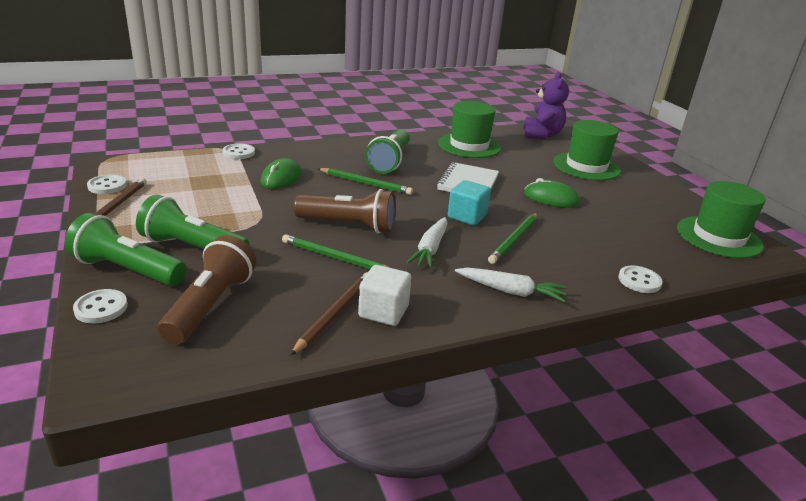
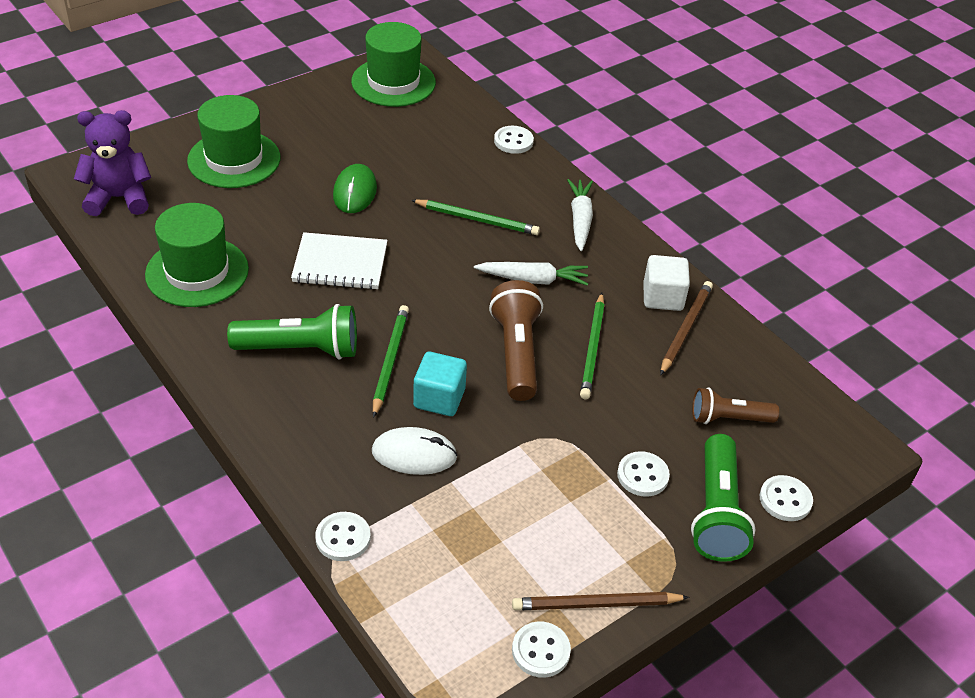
camera: 105 degrees left, 15 degrees up
(192, 248) = (642, 475): green flashlight -> white button
(211, 305) = (728, 418): brown flashlight -> brown flashlight, size x0.65
(281, 178) = (414, 454): green mouse -> white mouse
(334, 313) = (685, 328): brown pencil -> brown pencil turned 105 degrees clockwise
(467, 216) = (440, 258): turquoise cube -> turquoise cube (439, 398)

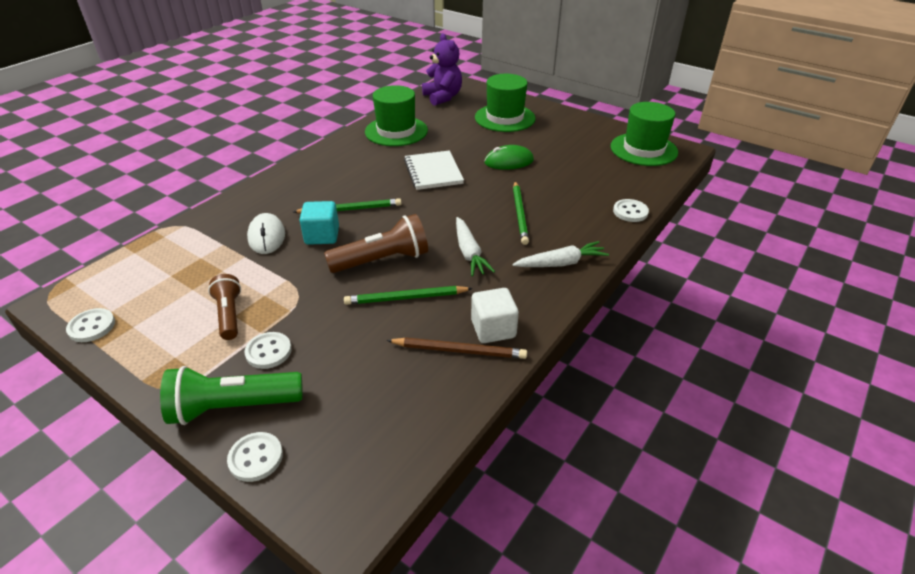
camera: 75 degrees right, 5 degrees down
(300, 349) = (347, 176): green flashlight -> none
(343, 538) = (191, 225): white button -> none
(596, 604) = (132, 347): brown pencil -> none
(728, 418) = (352, 399): brown flashlight -> brown flashlight (229, 315)

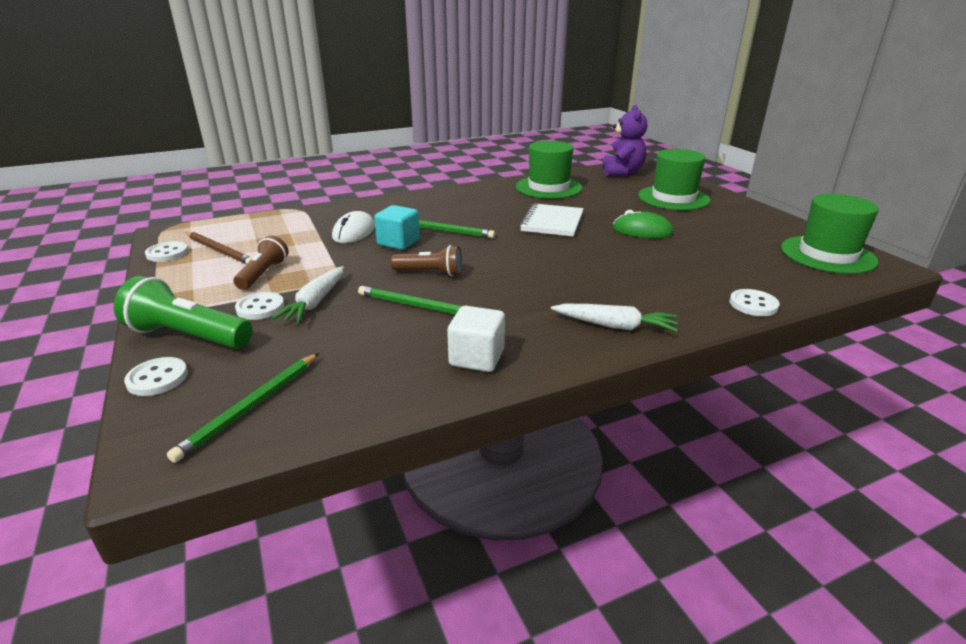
camera: 30 degrees right, 10 degrees down
(382, 260) = (430, 273): brown flashlight -> brown flashlight, size x0.65
(459, 350) = (422, 364): brown pencil -> brown pencil (220, 251)
(469, 253) = (521, 290): white carrot -> white carrot (315, 302)
(520, 214) = (610, 274): green pencil -> green pencil (251, 407)

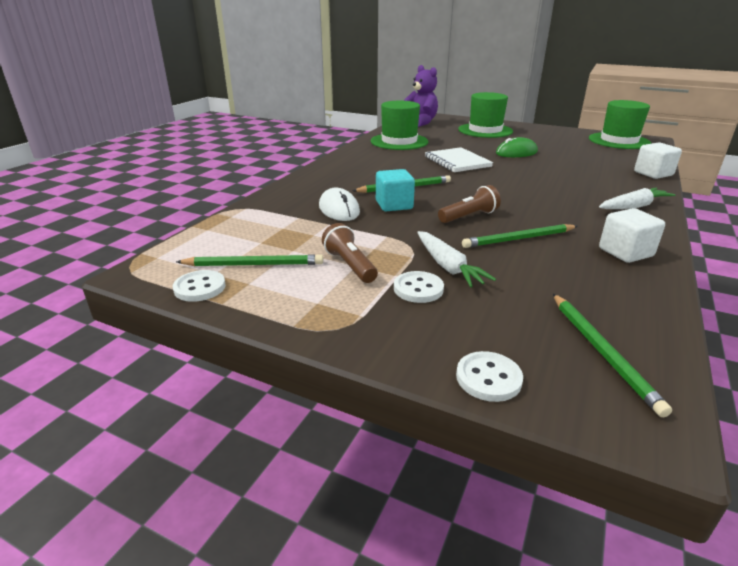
camera: 40 degrees left, 0 degrees up
(188, 336) = (421, 337): green flashlight -> none
(220, 251) = (254, 264): brown pencil -> green pencil
(753, 304) = (653, 174): white button -> white cube

